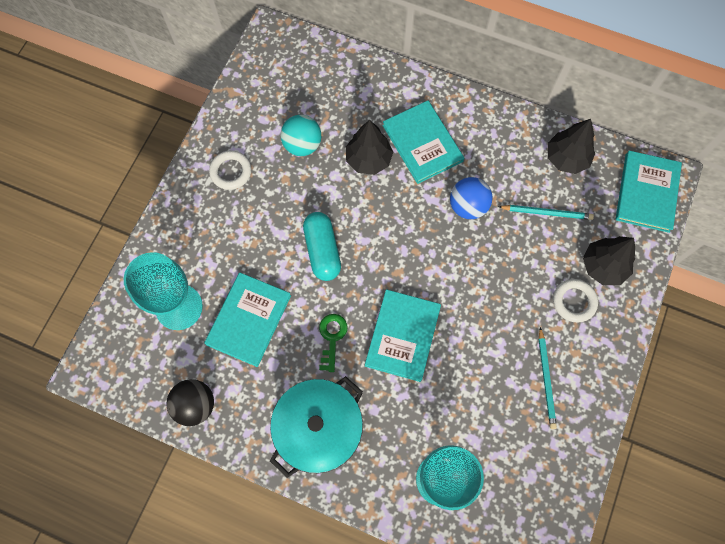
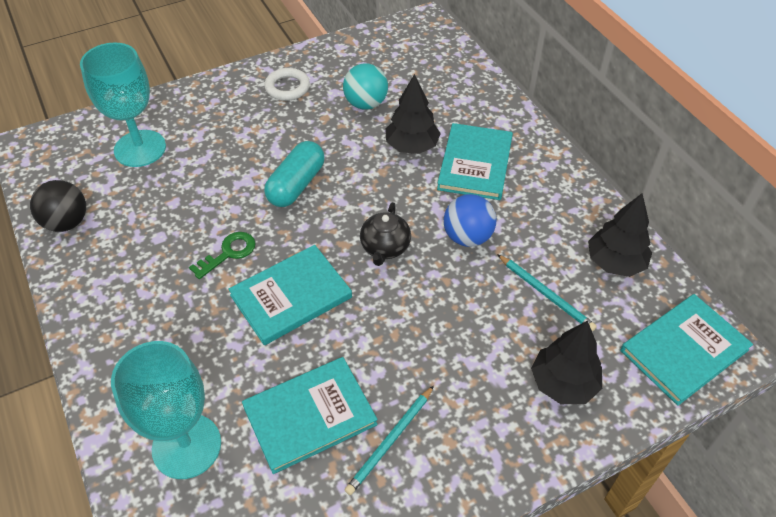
camera: 40 degrees right, 20 degrees down
(248, 320) = (179, 193): turquoise book -> turquoise book (309, 415)
(319, 429) = (134, 315): turquoise pot -> none
(426, 254) = (385, 247): none -> black teapot
(574, 301) = (496, 392): white ring -> none

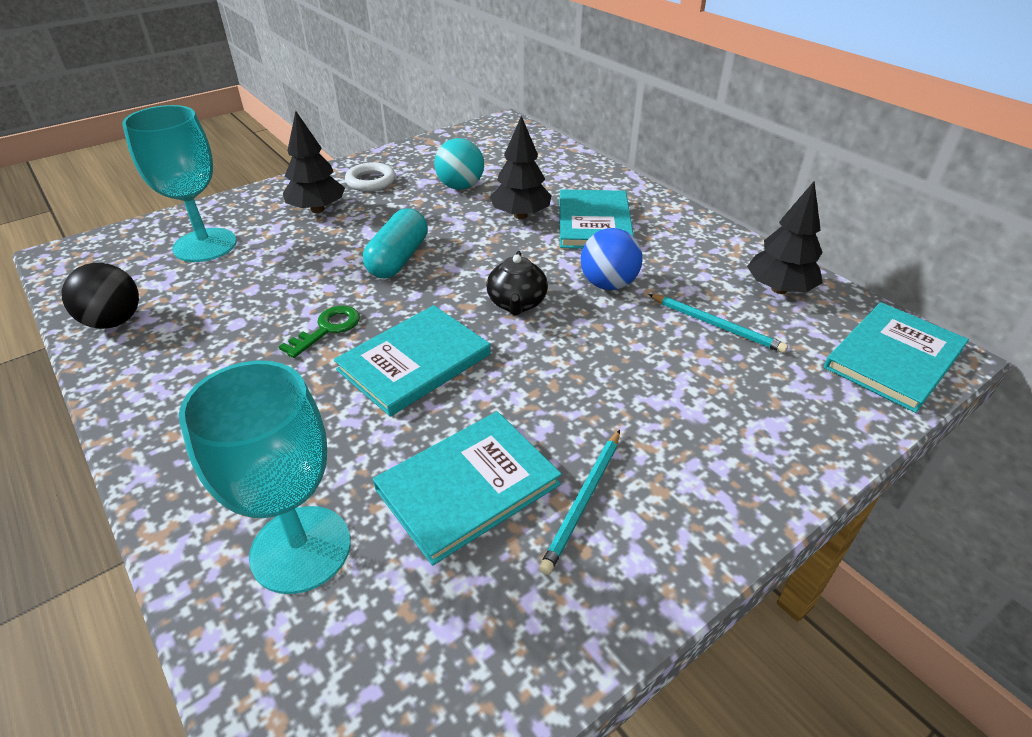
camera: 10 degrees left, 10 degrees down
(563, 383) = (774, 408): black tree -> black tree (317, 209)

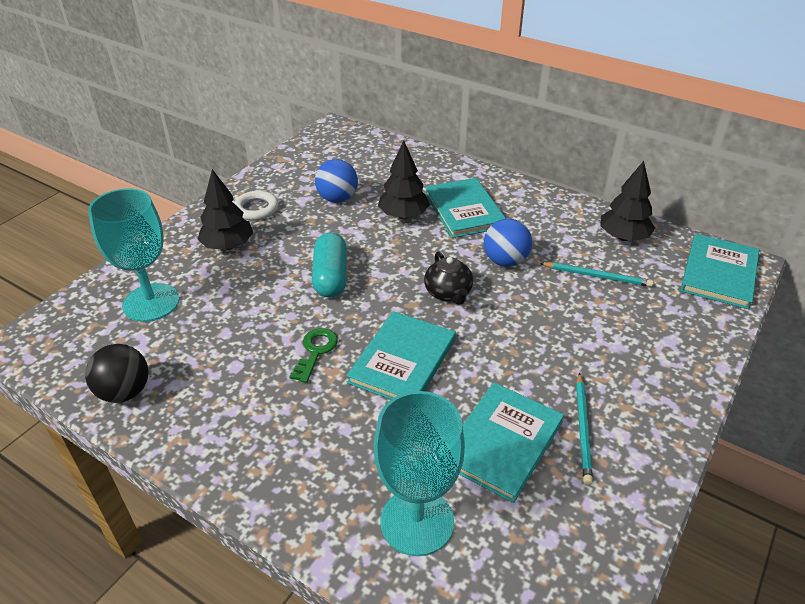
camera: 20 degrees left, 0 degrees up
(460, 187) = (337, 199): turquoise ball -> blue ball

